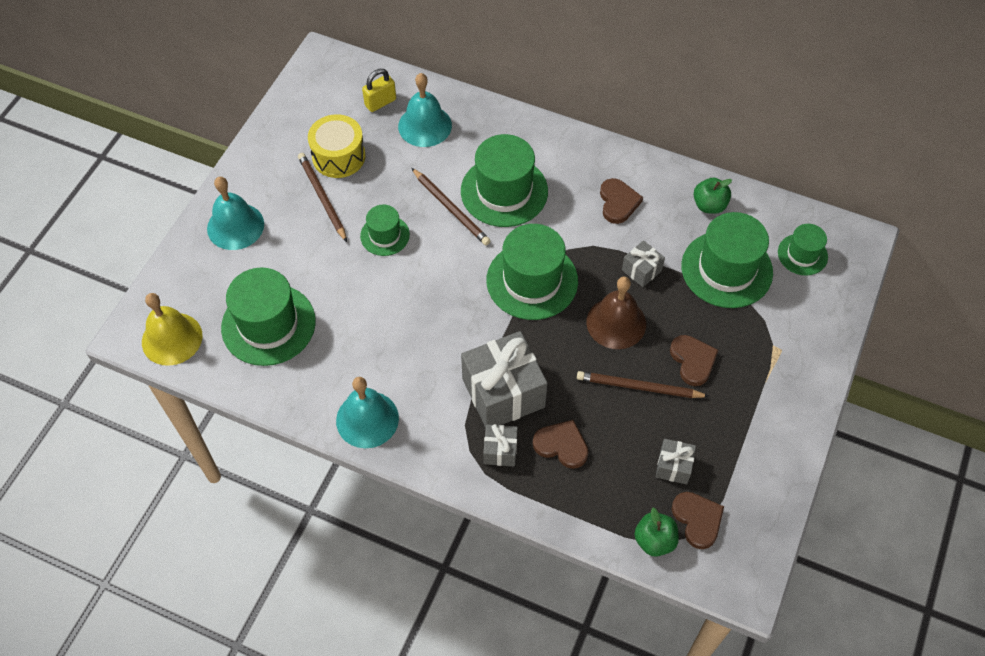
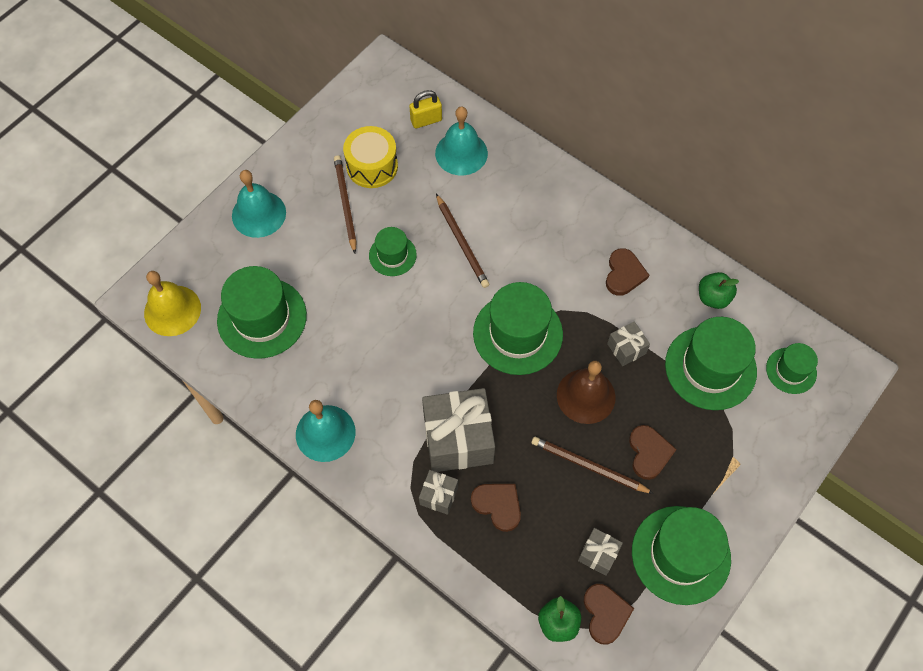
camera: 15 degrees right, 5 degrees up
(504, 191) = (517, 237): green hat -> green hat (681, 555)

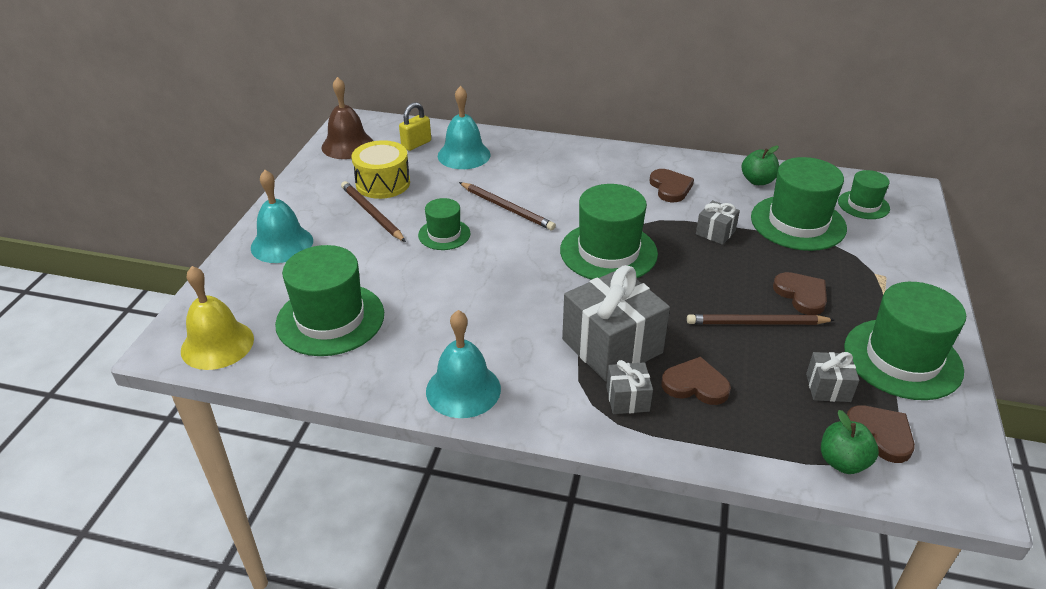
camera: 25 degrees left, 25 degrees down
(586, 396) = (708, 274): brown bell -> brown bell (347, 145)

